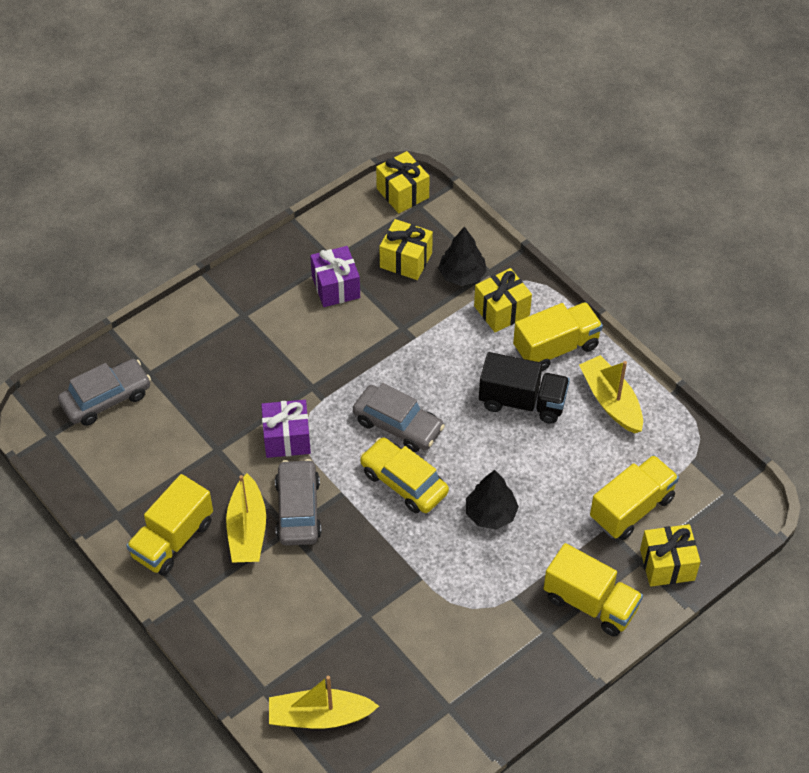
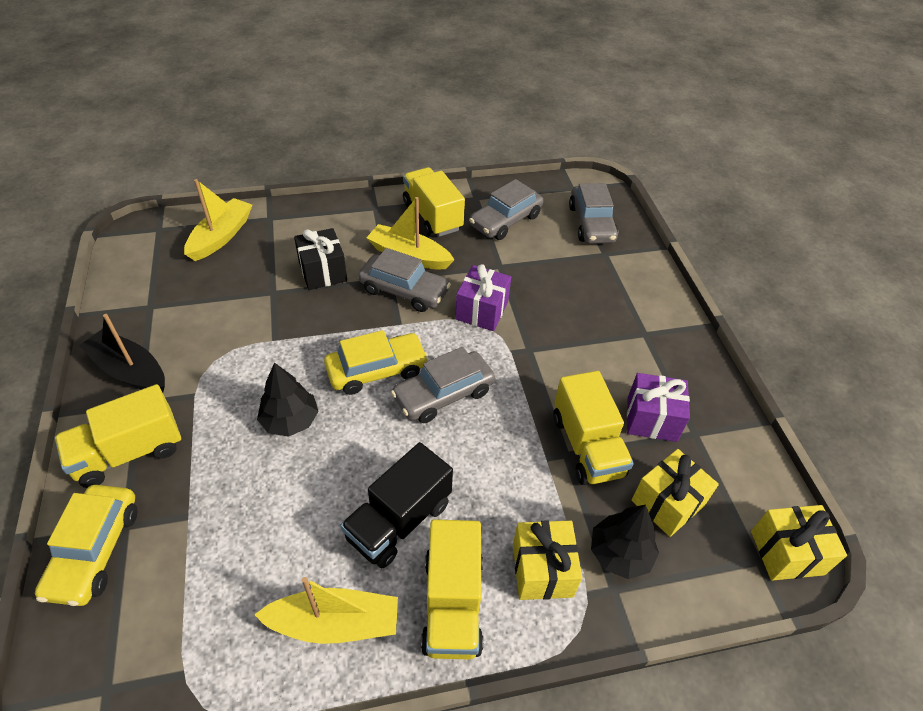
camera: 115 degrees right, 5 degrees down
(143, 472) = (505, 221): none -> grey car
(314, 590) = (322, 272): none -> black gift
(524, 665) = (129, 370): none -> black boat
(631, 508) = (186, 556): yellow truck -> yellow truck (587, 446)
(667, 565) = (95, 551): yellow gift -> yellow car

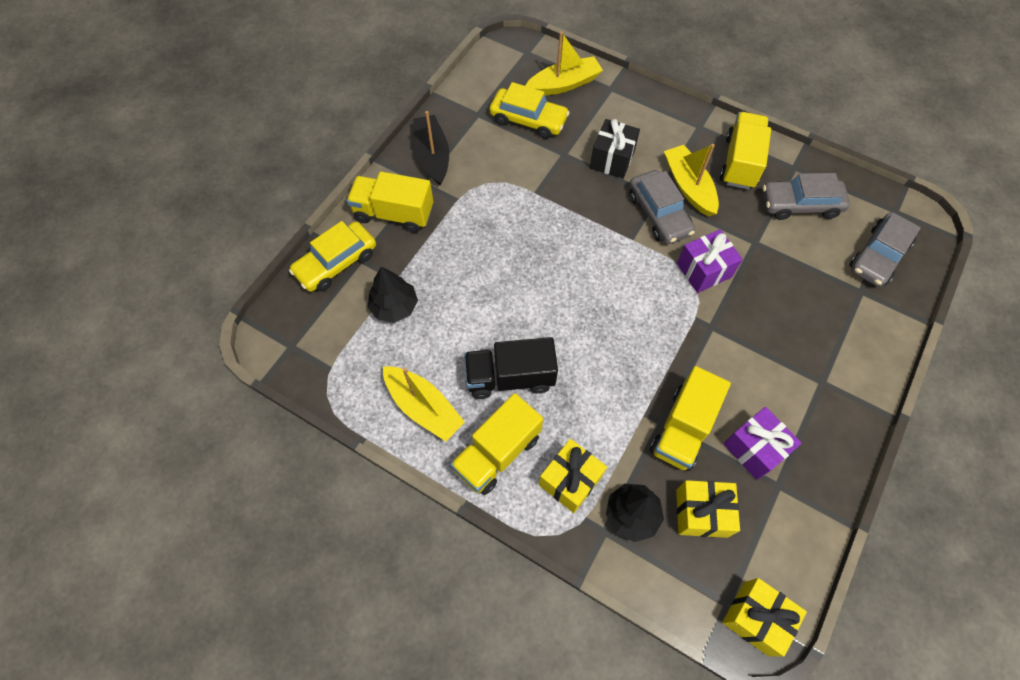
camera: 45 degrees right, 15 degrees up
(290, 421) = (499, 260): black tree -> black tree (394, 306)
(377, 370) = (584, 263): yellow car -> yellow car (528, 120)
(443, 394) = (615, 314): grey car -> none

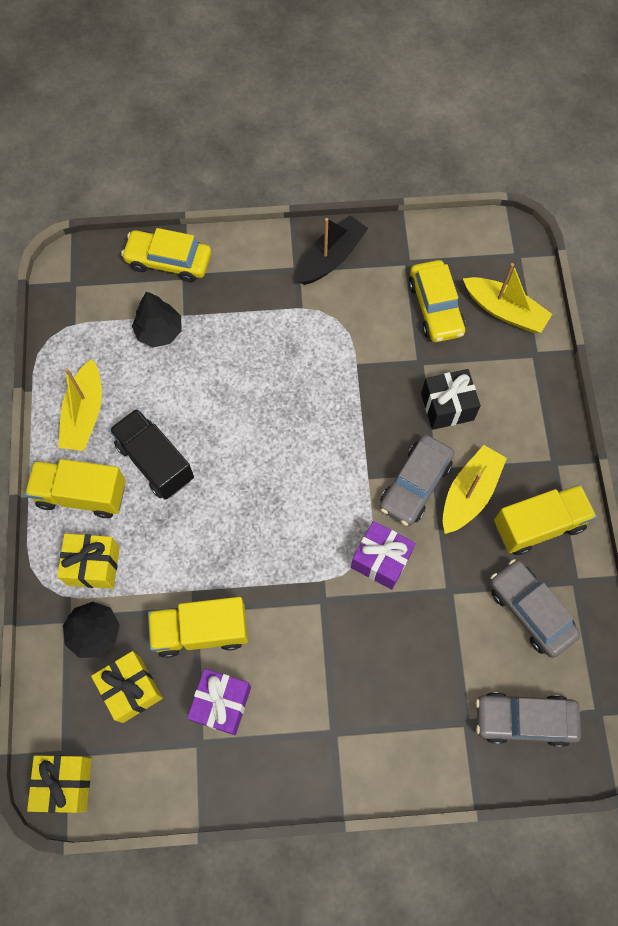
camera: 55 degrees right, 5 degrees up
(394, 213) = (248, 269): yellow truck -> none

